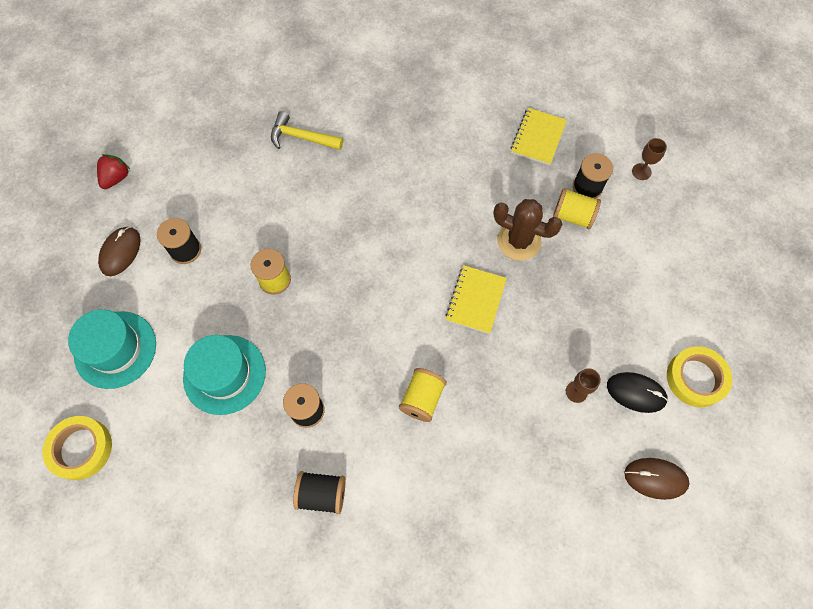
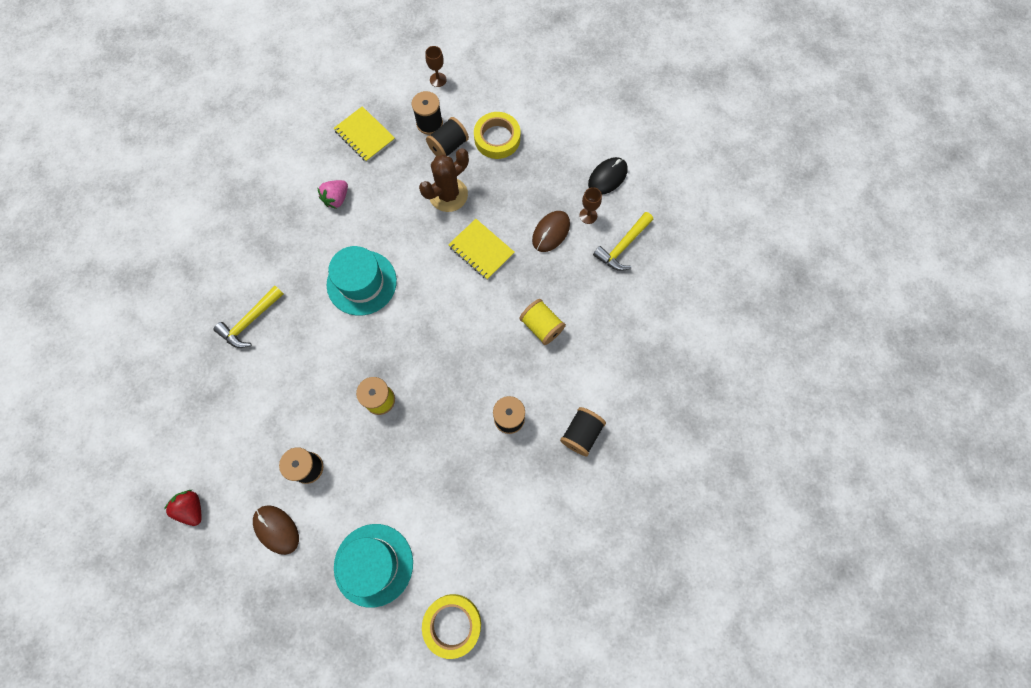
camera: 65 degrees left, 5 degrees up
(224, 374) = (445, 475): turquoise hat -> turquoise hat (361, 282)
(457, 146) = (337, 199): none -> pink strawberry
(561, 446) = (623, 246): none -> yellow hammer
(572, 216) = (448, 146): yellow spool -> black spool
(655, 478) = (672, 197): brown mouse -> brown mouse (551, 232)
(696, 378) = (615, 134): yellow tape -> yellow tape (497, 138)

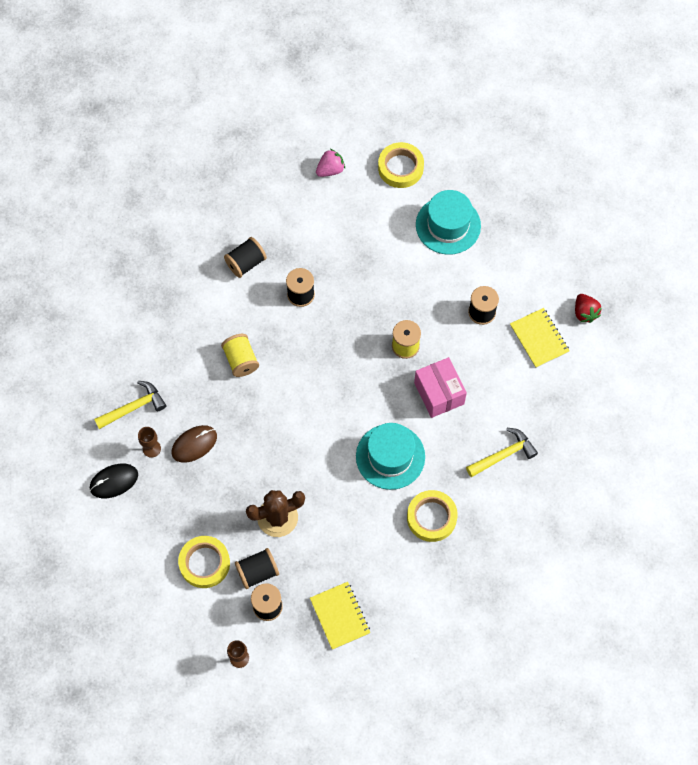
camera: 160 degrees left, 5 degrees down
(276, 529) = (518, 274): brown mouse -> none
(306, 240) = (431, 517): none -> yellow tape
(331, 361) = (439, 393): none -> pink box
(337, 199) = (389, 552): pink strawberry -> pink strawberry (330, 170)
(481, 250) = (267, 449): yellow notebook -> yellow notebook (539, 338)

